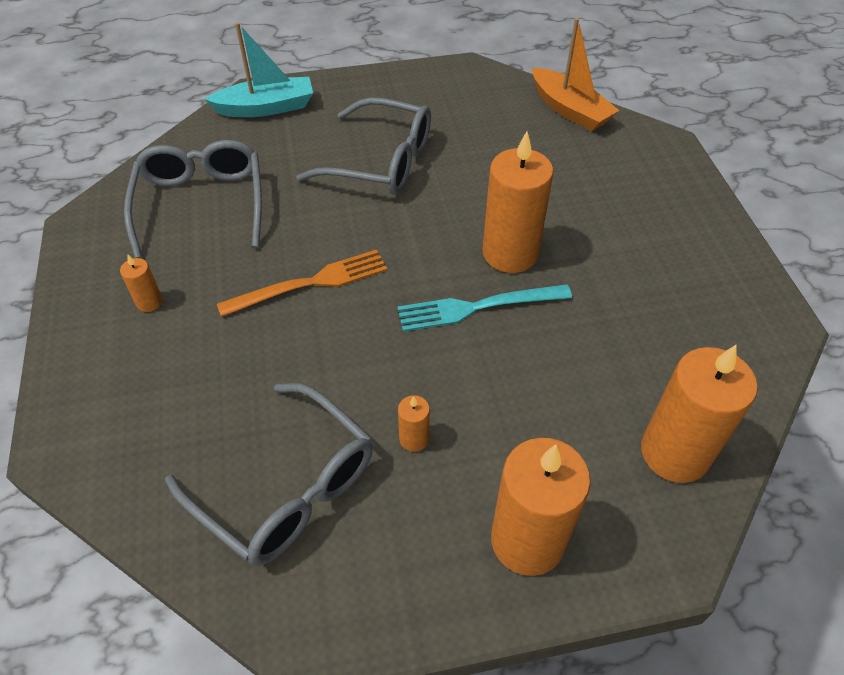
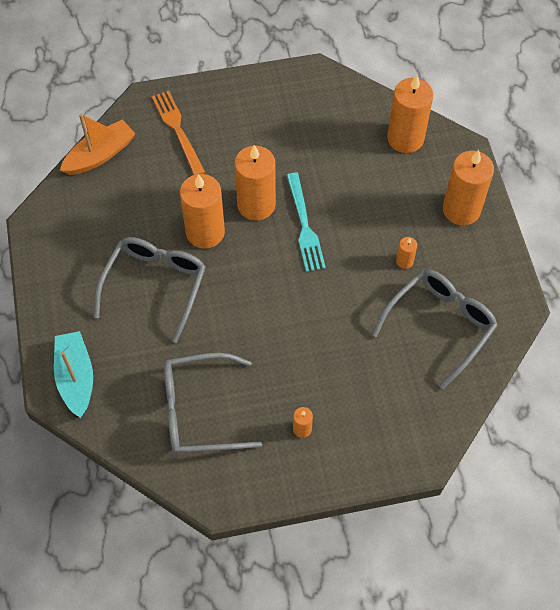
camera: 90 degrees left, 10 degrees up
(311, 283) = (284, 325): orange fork -> orange fork (178, 130)
(461, 203) = (205, 232): none -> orange candle

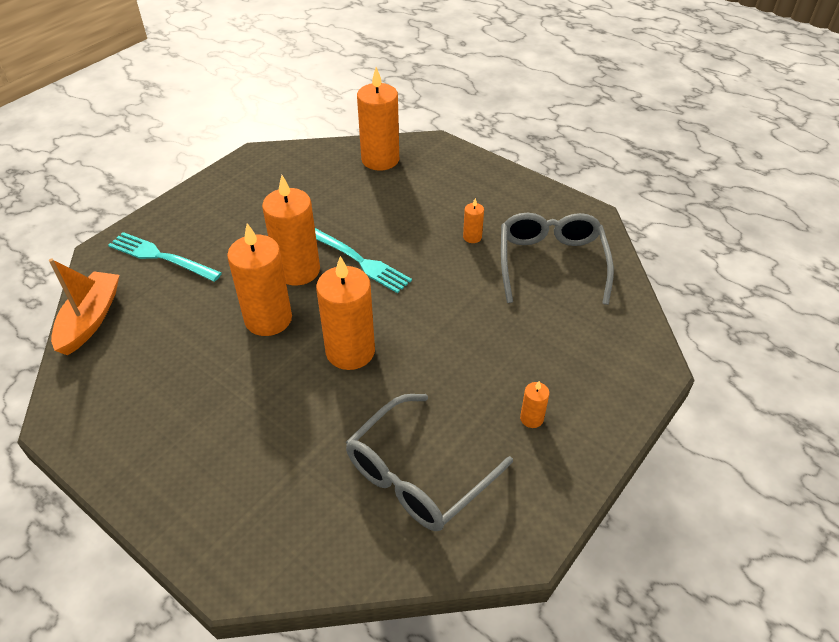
camera: 40 degrees left, 15 degrees down
(76, 378) = (247, 542): turquoise boat -> none
(155, 285) = (258, 394): grey glasses -> none
(178, 130) = (161, 257): orange fork -> turquoise fork
(461, 209) = (476, 180): orange candle -> orange candle (350, 351)

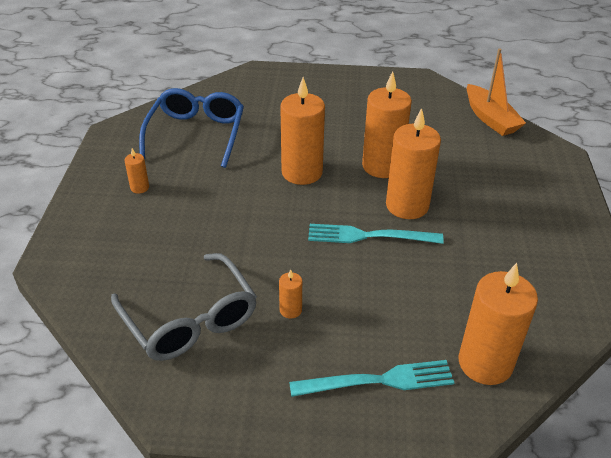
camera: 145 degrees right, 5 degrees down
(161, 257) = (517, 168): turquoise fork -> turquoise fork (378, 381)
(418, 475) = (196, 134): grey glasses -> blue glasses

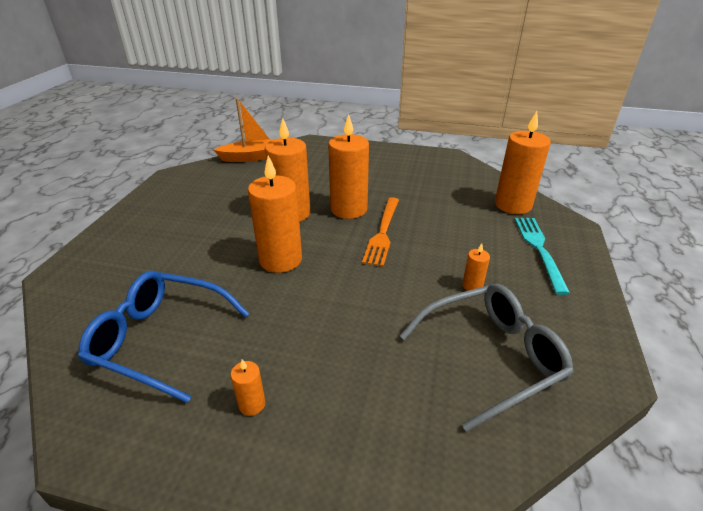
camera: 80 degrees left, 5 degrees down
(368, 236) = (382, 233): turquoise fork -> orange fork

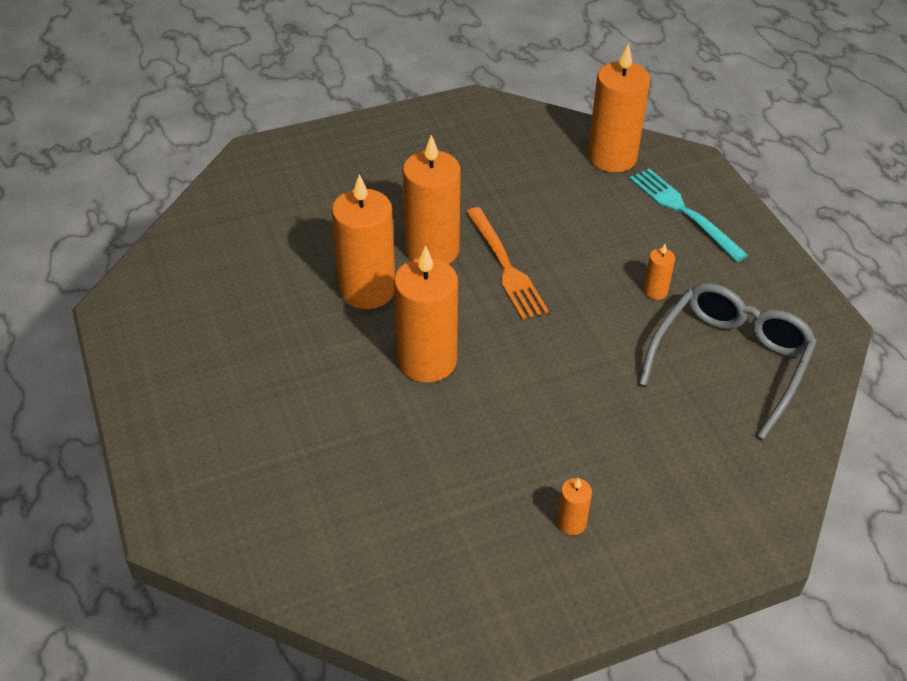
camera: 35 degrees left, 10 degrees up
(160, 339) = (406, 520): blue glasses -> none
(253, 157) = (201, 218): orange boat -> none

